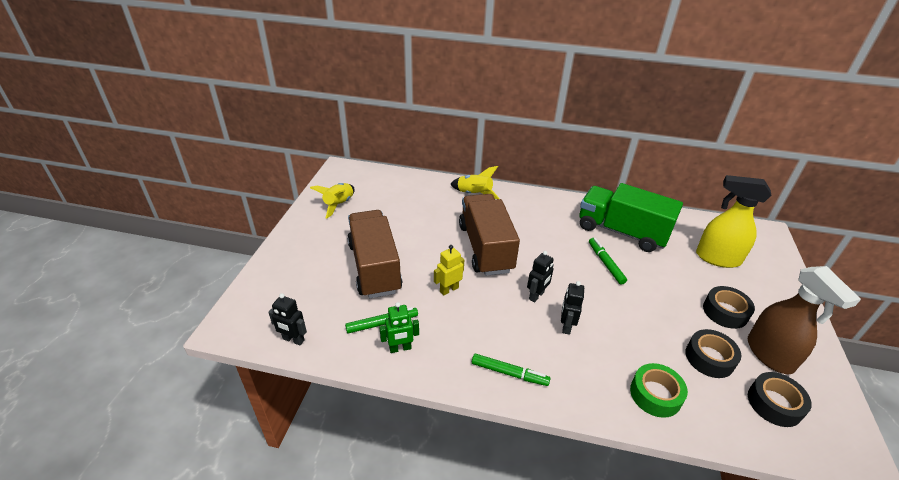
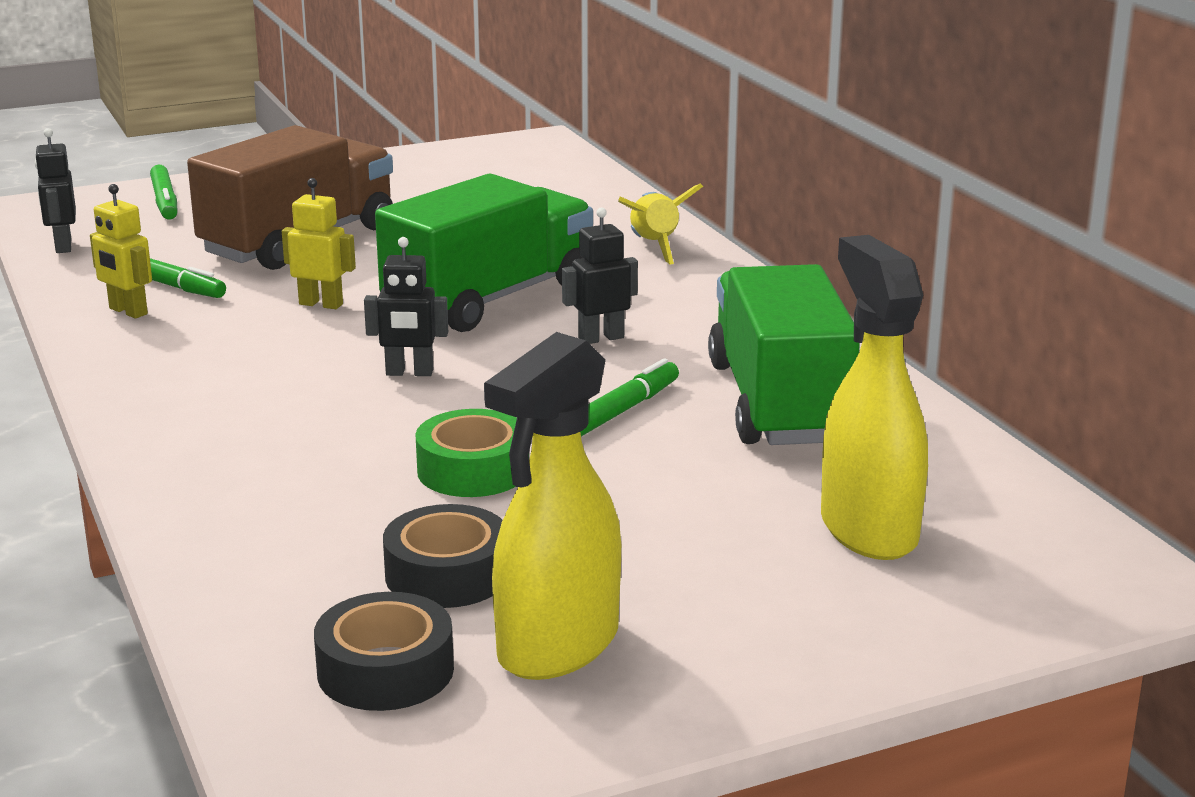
camera: 55 degrees right, 15 degrees down
(339, 205) = (428, 172): yellow rocket -> none
(400, 348) = (128, 311): green robot -> yellow robot
(485, 248) = (490, 299): brown truck -> green truck
(509, 373) = (165, 400): green marker -> green marker (164, 201)
(566, 326) = (354, 417): black robot -> black robot (601, 338)
(655, 395) = (260, 535): green tape -> green tape (473, 470)
(725, 312) = (648, 570): black tape -> none
(770, 355) = (557, 646): brown spray bottle -> yellow spray bottle

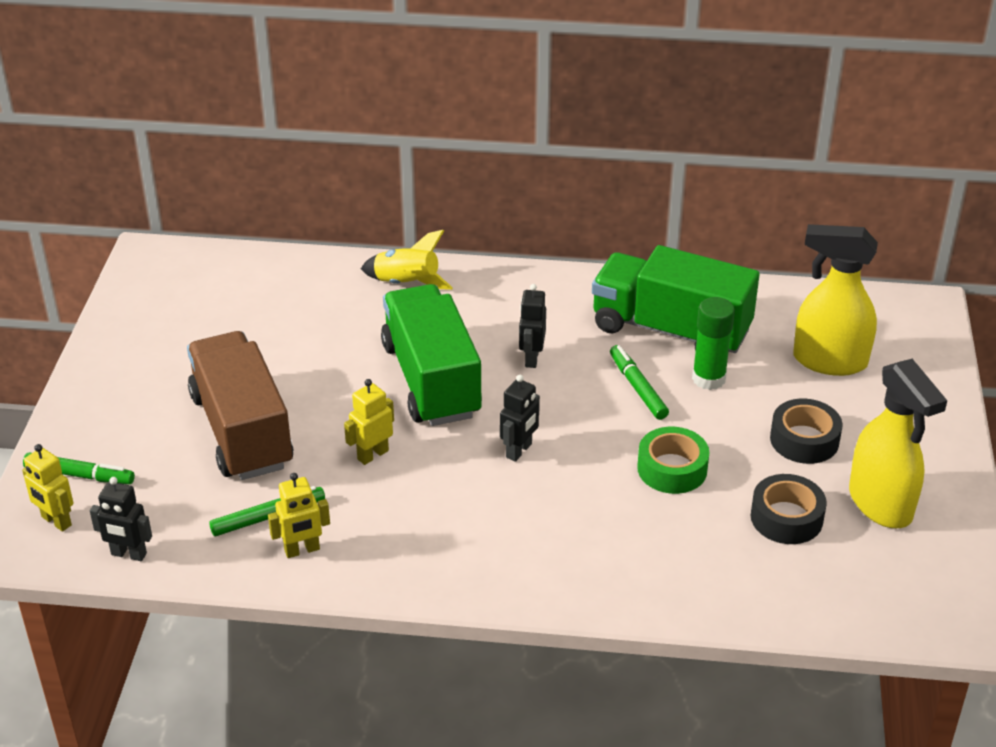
camera: 60 degrees left, 15 degrees up
(89, 210) = (56, 521): none -> yellow robot
(385, 670) = (871, 570): black tape -> black tape (804, 440)
(703, 451) = (708, 379): none -> green glue stick

